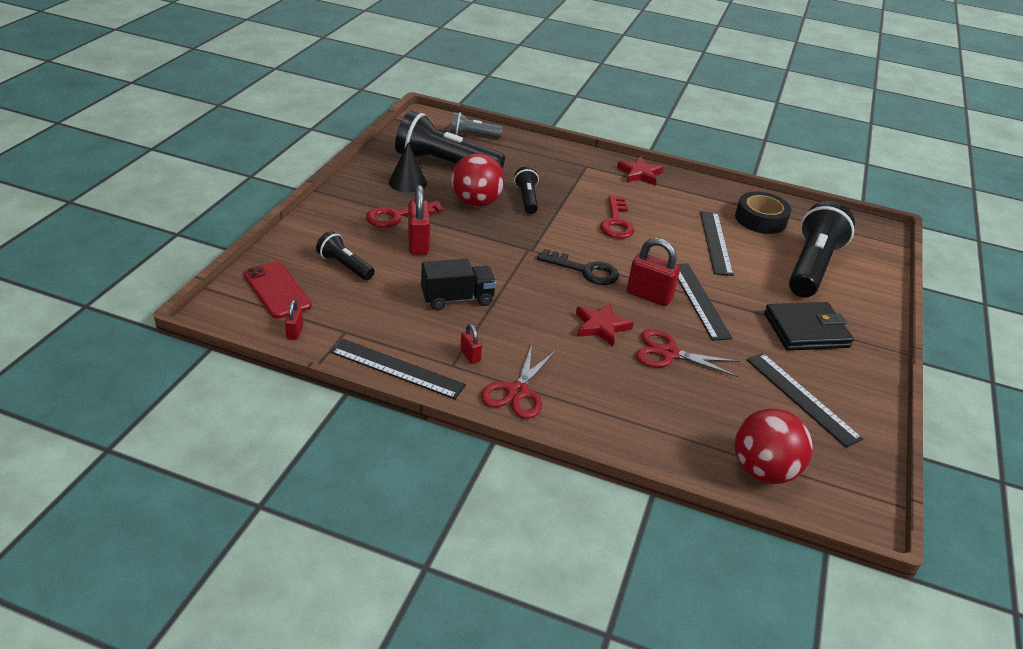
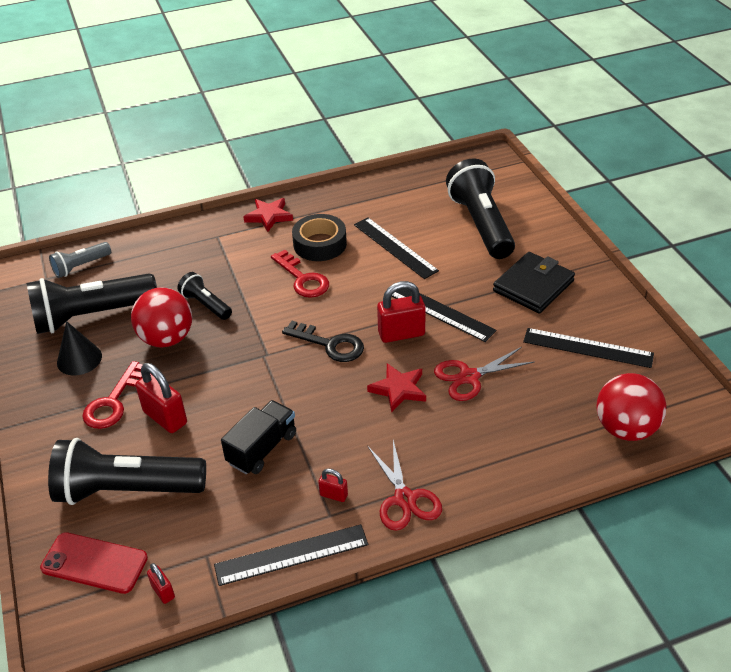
camera: 35 degrees left, 5 degrees up
(345, 266) = (127, 489): black flashlight -> black flashlight, size x1.97
(585, 270) = (330, 344): black key -> black key turned 45 degrees clockwise
(760, 219) = (403, 202): black tape -> black tape (320, 244)

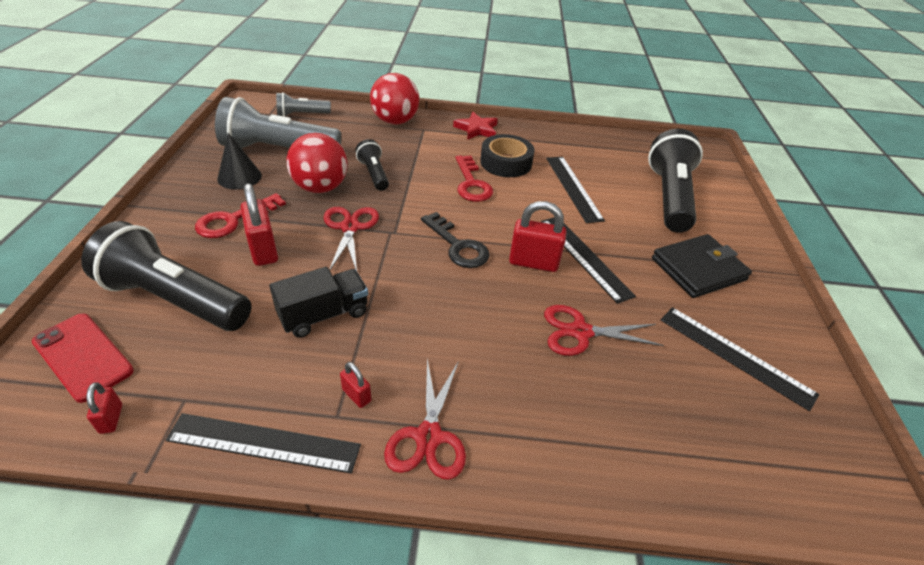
camera: 20 degrees right, 0 degrees up
(92, 316) = (278, 150): black flashlight -> grey flashlight
(225, 366) = (350, 227): none -> red scissors
(398, 389) = (497, 314): red star -> none
(625, 428) = (747, 474): red ball -> red ball (395, 121)

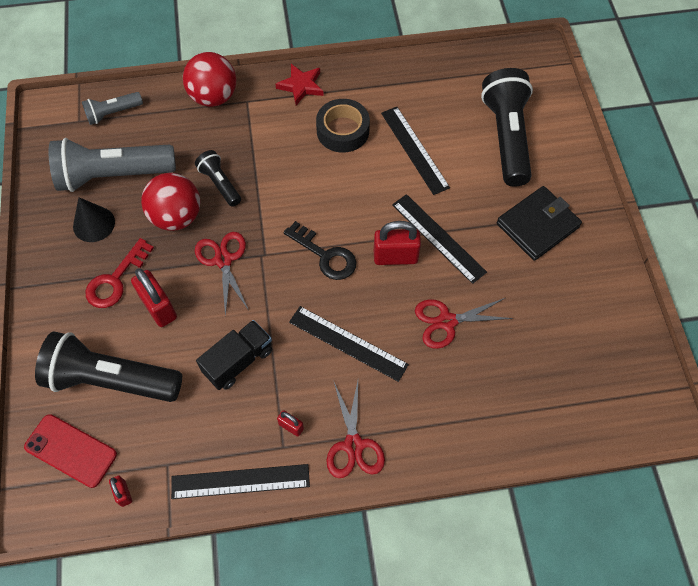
camera: 10 degrees left, 20 degrees up
(471, 184) = (317, 171): red key -> none
(735, 355) = (569, 311): black ruler -> black ruler (348, 343)

